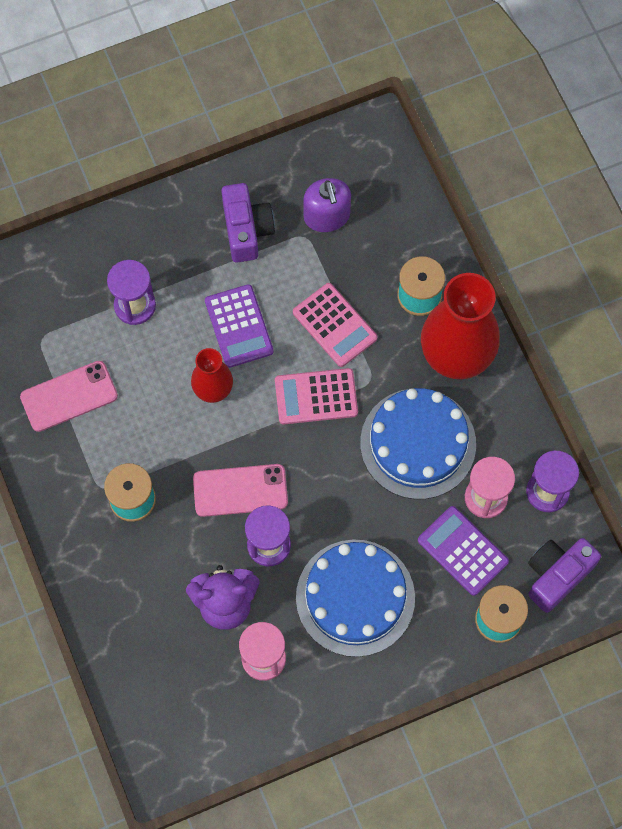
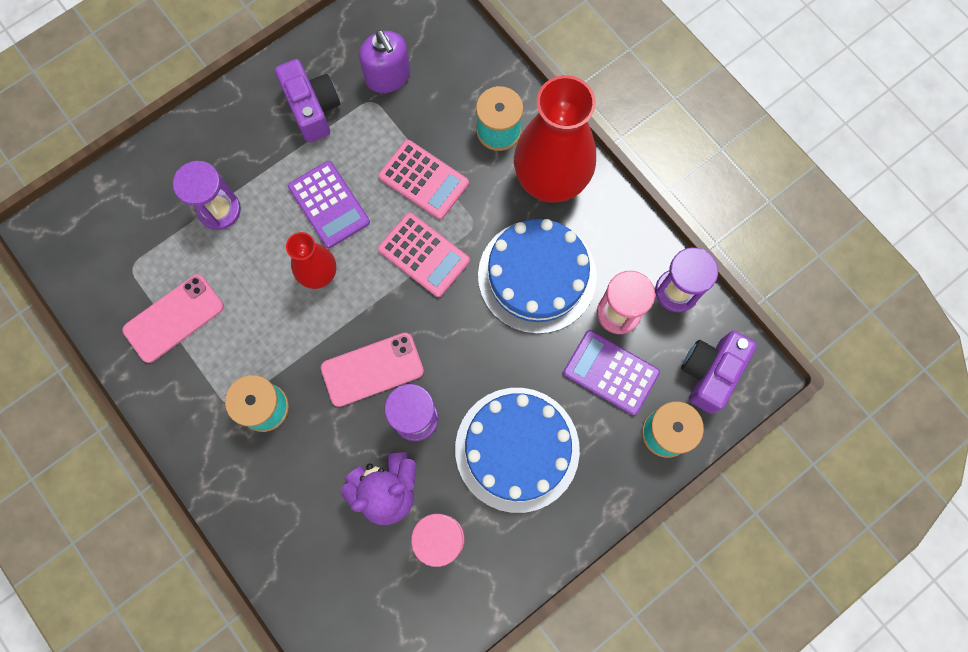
camera: 15 degrees left, 5 degrees up
(316, 396) = (424, 255): pink calculator -> pink calculator turned 120 degrees counterclockwise

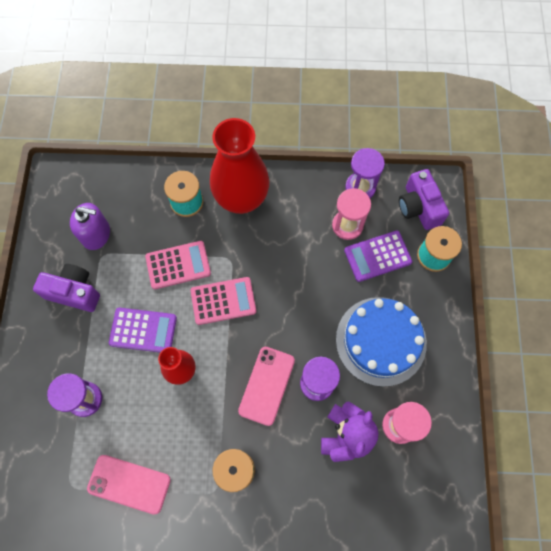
camera: 50 degrees left, 5 degrees down
(174, 318) = (129, 484): pink phone -> pink phone turned 75 degrees counterclockwise
(537, 276) = (290, 250): blue cake -> none

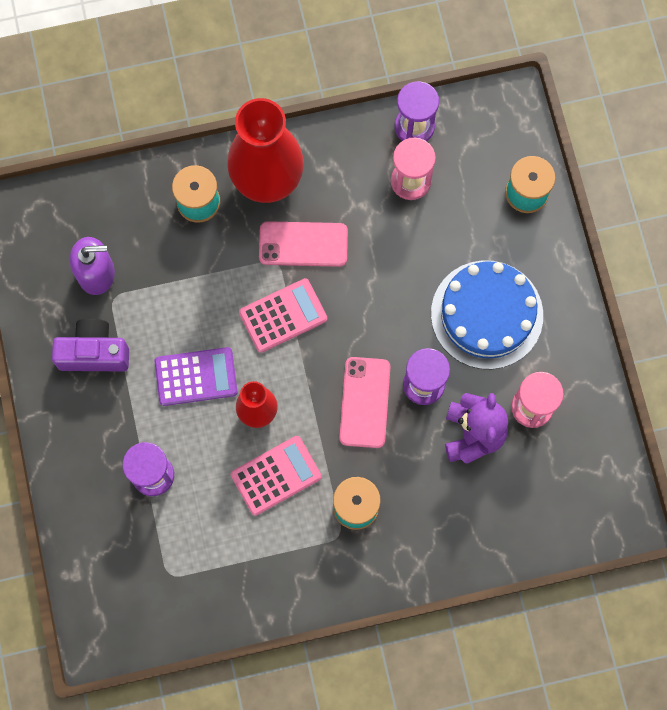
camera: 15 degrees left, 5 degrees up
(129, 484) = (237, 554): pink phone -> pink phone (303, 244)
(178, 265) = (213, 286): pink calculator -> pink calculator (276, 475)
(377, 256) = (458, 211): purple calculator -> none
(418, 207) = (494, 134): purple camera -> none

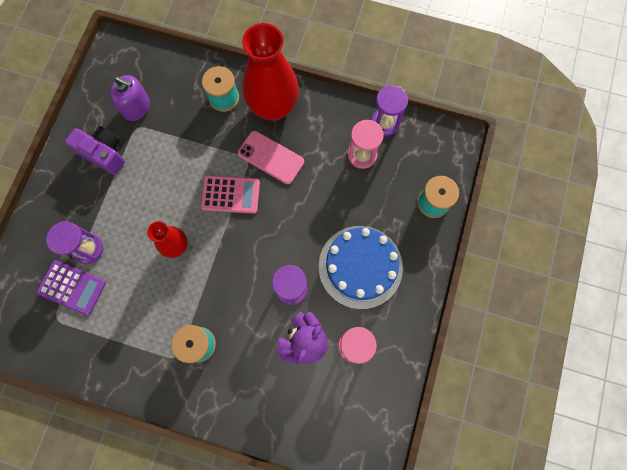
camera: 30 degrees right, 0 degrees up
(196, 377) = (153, 202): purple calculator -> purple calculator (72, 287)
(276, 475) = (161, 294): pink calculator -> none
(365, 402) = (247, 279): pink phone -> none

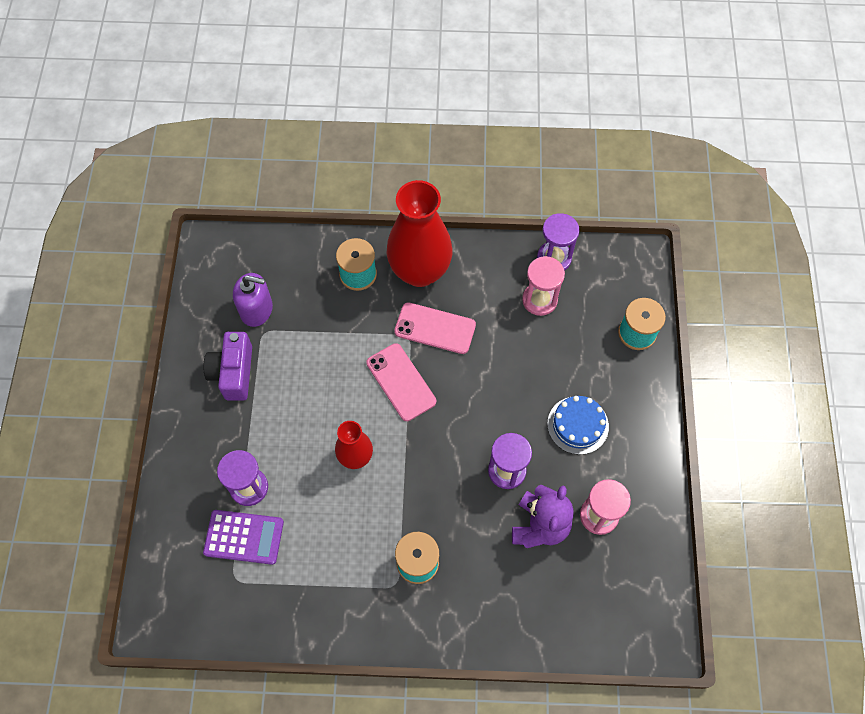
camera: 15 degrees left, 10 degrees down
(104, 154) = (233, 372): purple camera -> purple camera turned 105 degrees counterclockwise
(230, 195) = (401, 382): pink calculator -> pink phone
(360, 266) = (578, 425): blue cake -> blue cake, size x0.61

